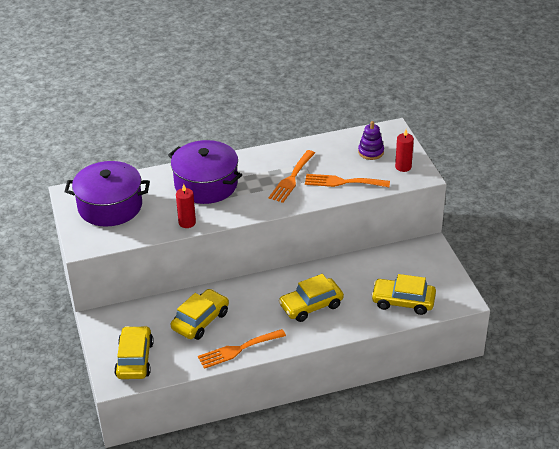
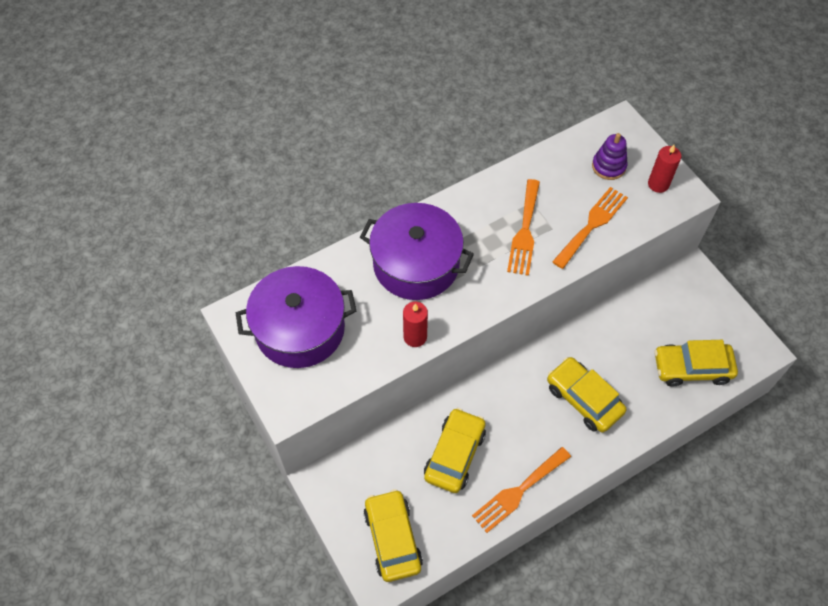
camera: 15 degrees left, 20 degrees up
(311, 305) = (583, 399): yellow car -> yellow car turned 90 degrees clockwise
(342, 182) = (592, 225): orange fork -> orange fork turned 135 degrees clockwise

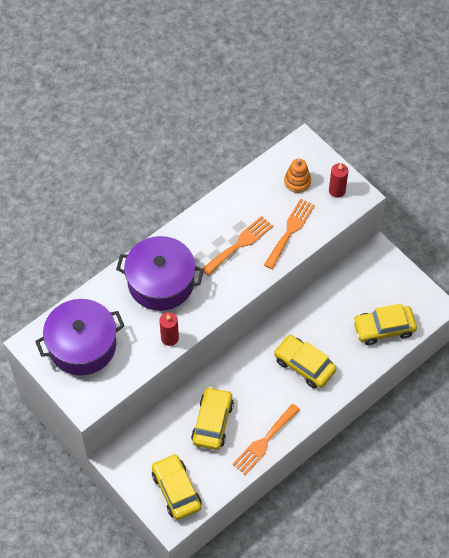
camera: 10 degrees left, 0 degrees up
(524, 231) = (239, 244): orange fork -> orange fork turned 135 degrees counterclockwise
(608, 166) = (297, 181): purple stacking toy -> orange stacking toy

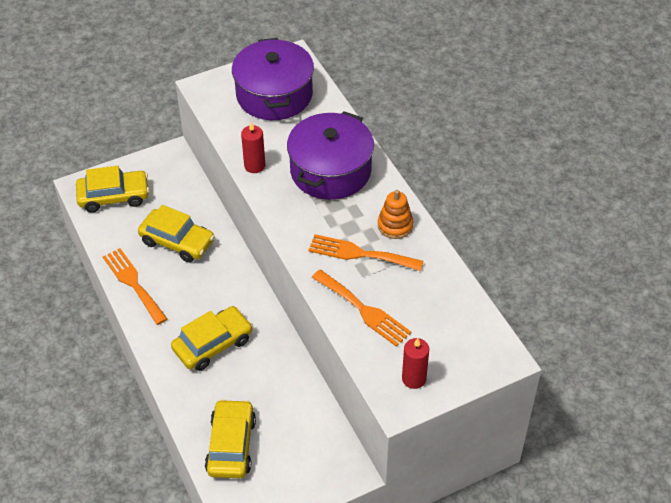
camera: 105 degrees right, 10 degrees down
(239, 244) = (360, 254): orange fork -> orange fork turned 135 degrees clockwise
(297, 181) = (440, 336): orange stacking toy -> orange stacking toy (395, 225)

